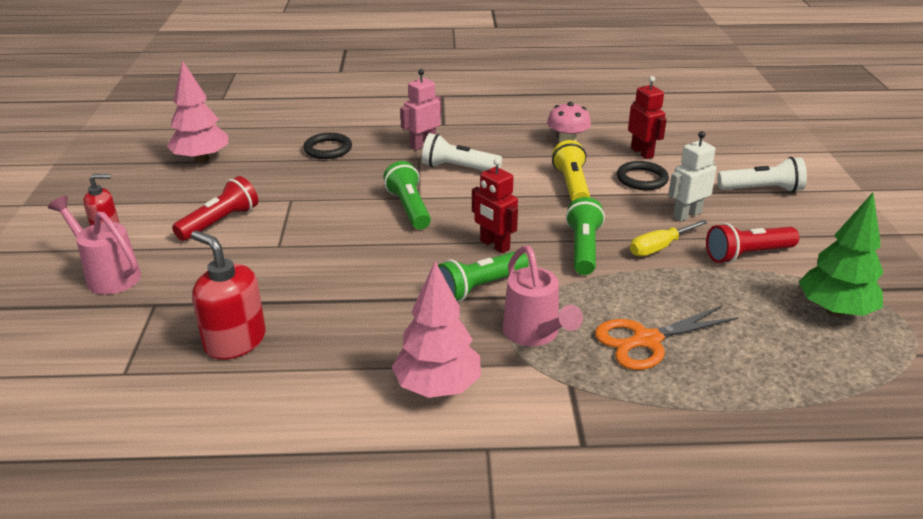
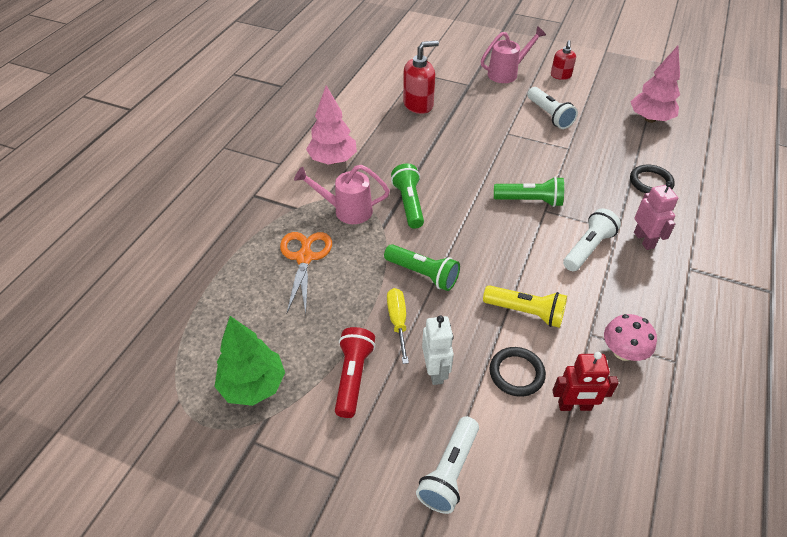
camera: 115 degrees right, 15 degrees up
(220, 222) = (549, 115): red flashlight -> white flashlight
(494, 245) = (455, 228): red robot -> none

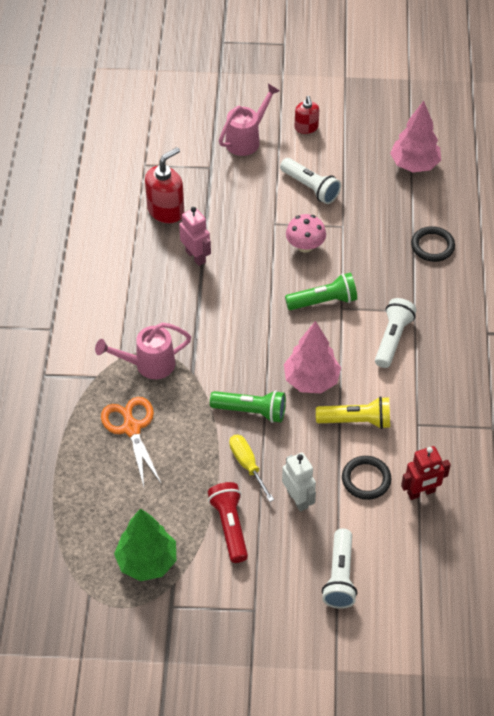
camera: 20 degrees left, 5 degrees up
(333, 160) = (106, 309): pink tree -> pink tree (311, 380)
(409, 203) = (207, 338): green flashlight -> none
(623, 351) = (448, 432): pink mushroom -> pink mushroom (305, 246)
(644, 240) = (441, 315): pink robot -> pink robot (196, 256)

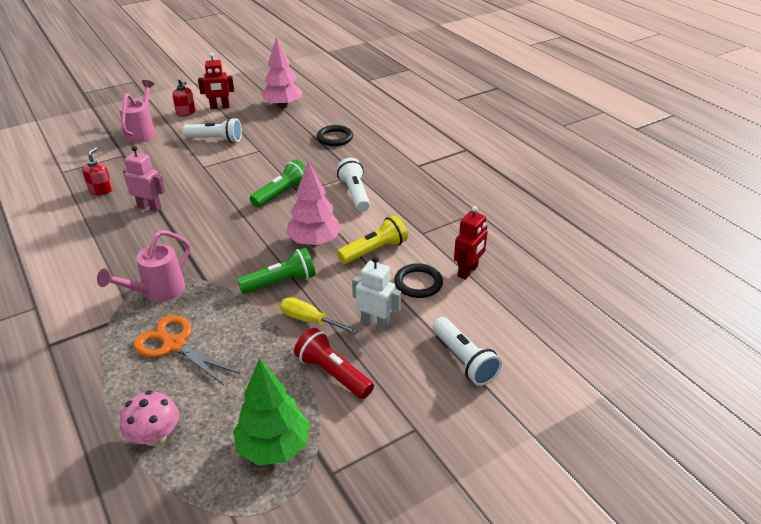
camera: 35 degrees left, 15 degrees down
(166, 210) = (101, 190): red soap dispenser -> red soap dispenser, size x0.61
(305, 246) = (239, 170): pink mushroom -> pink mushroom (155, 436)
(346, 134) = (220, 107): none -> red robot

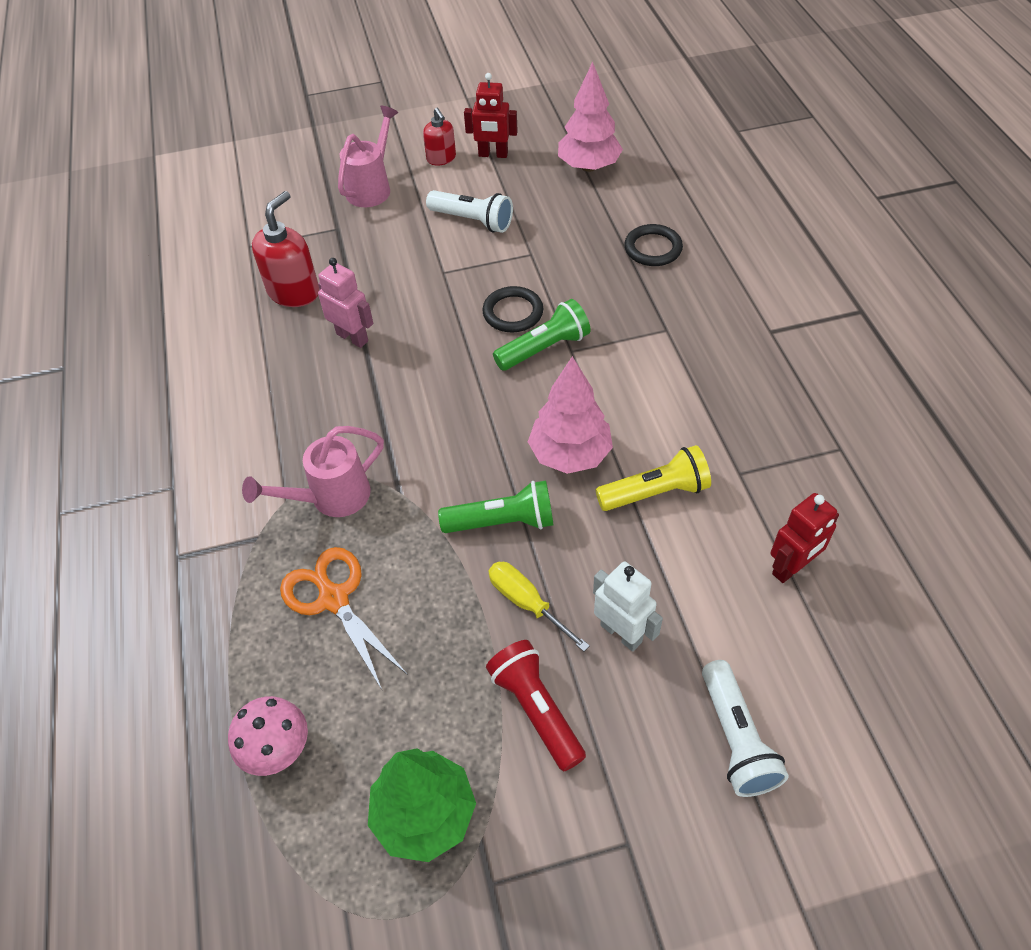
camera: 20 degrees right, 15 degrees up
(101, 190) = (294, 292): red soap dispenser -> red soap dispenser, size x1.63
(355, 193) = (655, 370): white flashlight -> none
(418, 283) = (706, 572): black ring -> black ring (513, 312)

